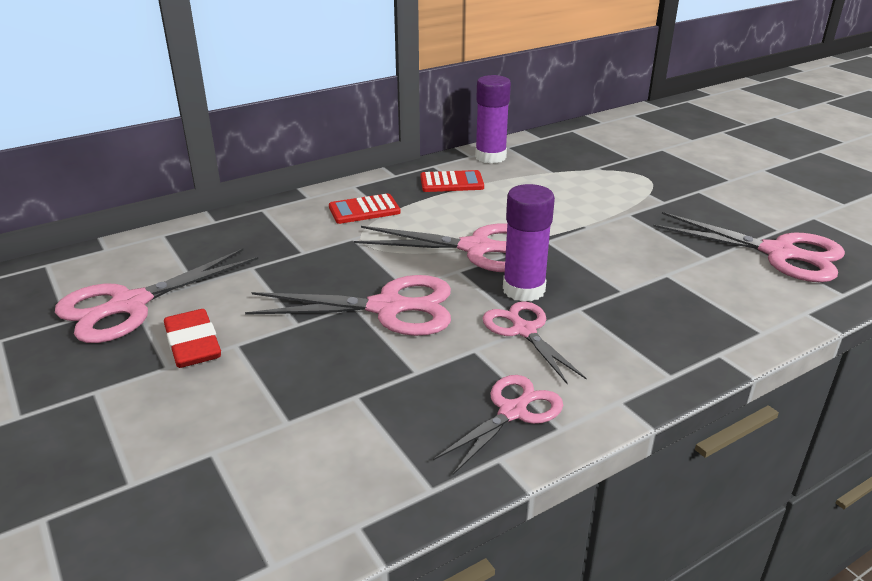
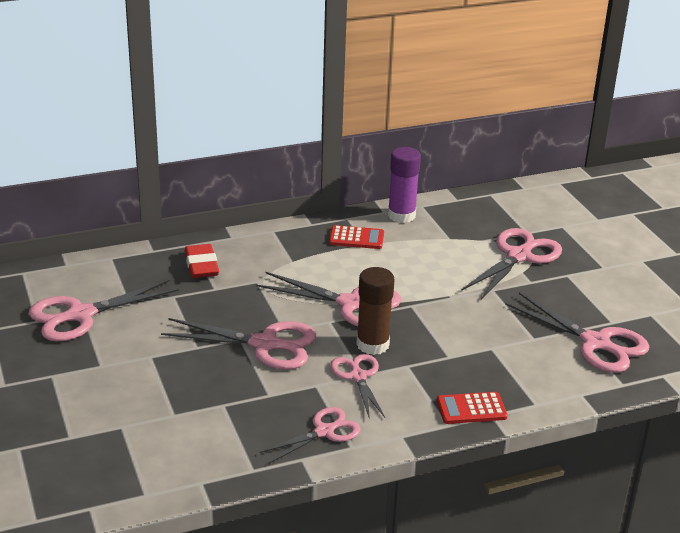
camera: 10 degrees right, 0 degrees up
(193, 344) = (121, 352): red eraser -> red eraser (201, 265)
(364, 210) = (274, 256): red calculator -> red calculator (471, 409)
(523, 290) = (372, 344): purple glue stick -> brown glue stick
(636, 179) = (518, 256): none -> pink scissors

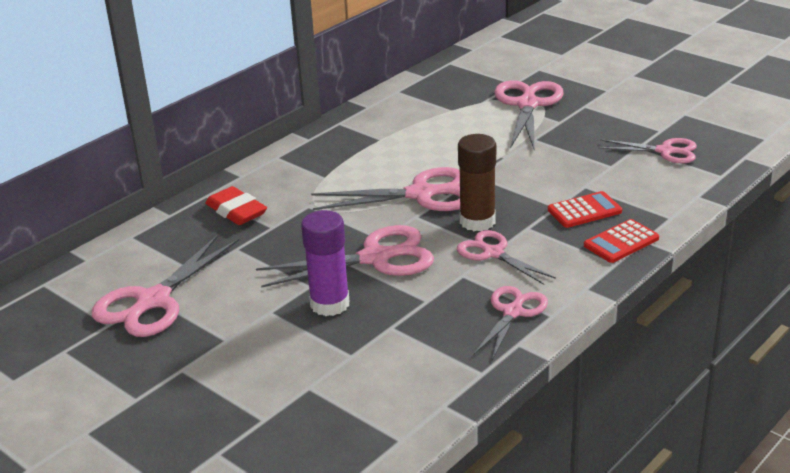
camera: 25 degrees left, 0 degrees up
(356, 238) = (365, 137): red calculator -> red calculator (584, 211)
(401, 215) = (387, 105): purple glue stick -> purple glue stick (330, 304)
(595, 343) = (665, 151): pink scissors -> pink scissors, size x0.63

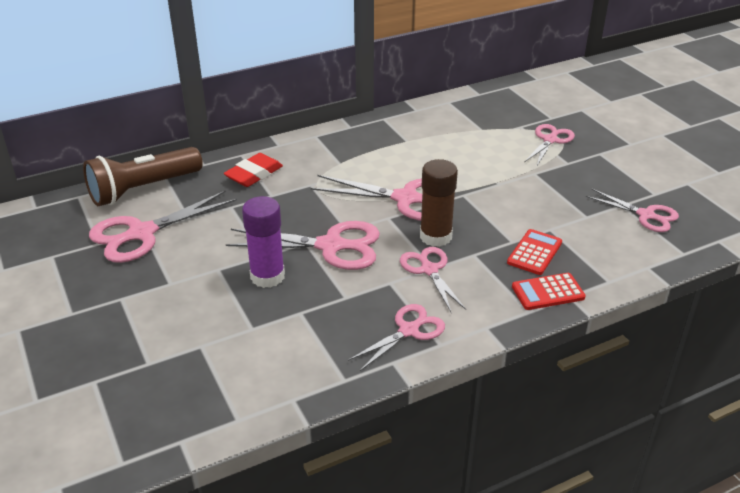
camera: 20 degrees right, 5 degrees up
(117, 258) = (142, 189): none -> brown flashlight
(236, 211) = (254, 174): red eraser -> red eraser turned 60 degrees clockwise
(527, 104) = (550, 140): pink scissors -> pink scissors, size x0.63
(584, 211) = (534, 252): red calculator -> red calculator turned 60 degrees counterclockwise

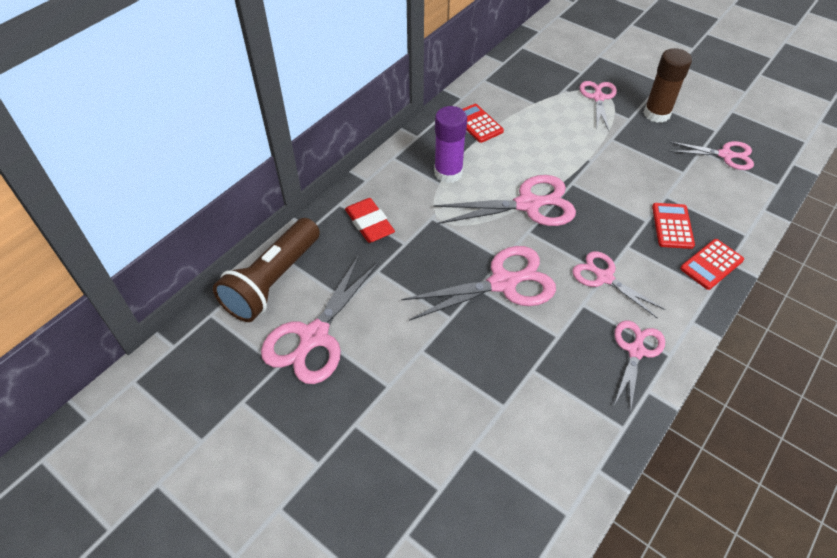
camera: 25 degrees left, 15 degrees up
(254, 174) = (369, 224): red eraser -> red eraser turned 45 degrees counterclockwise
(267, 276) = (473, 341): purple glue stick -> purple glue stick (448, 172)
(413, 131) = (477, 123): none -> red calculator
(435, 236) = (583, 238): brown glue stick -> brown glue stick (656, 114)

